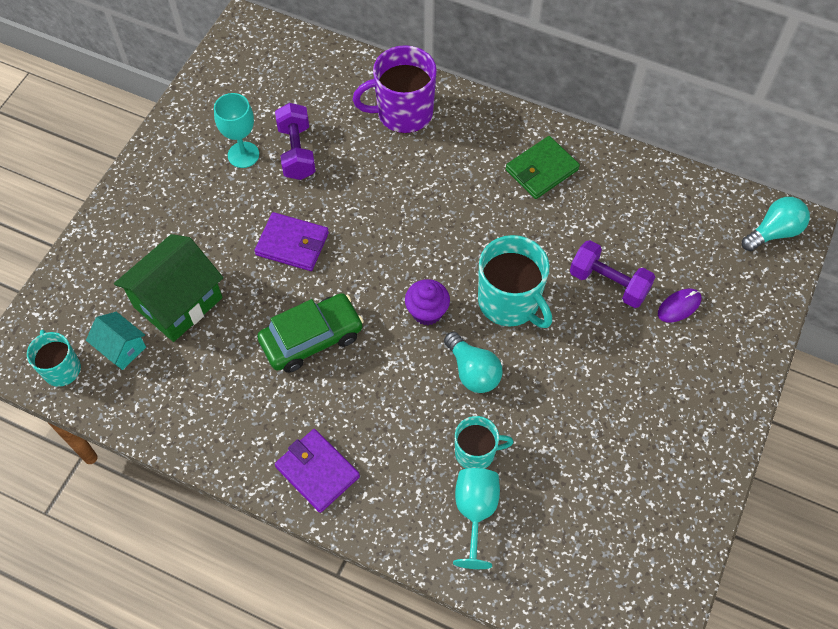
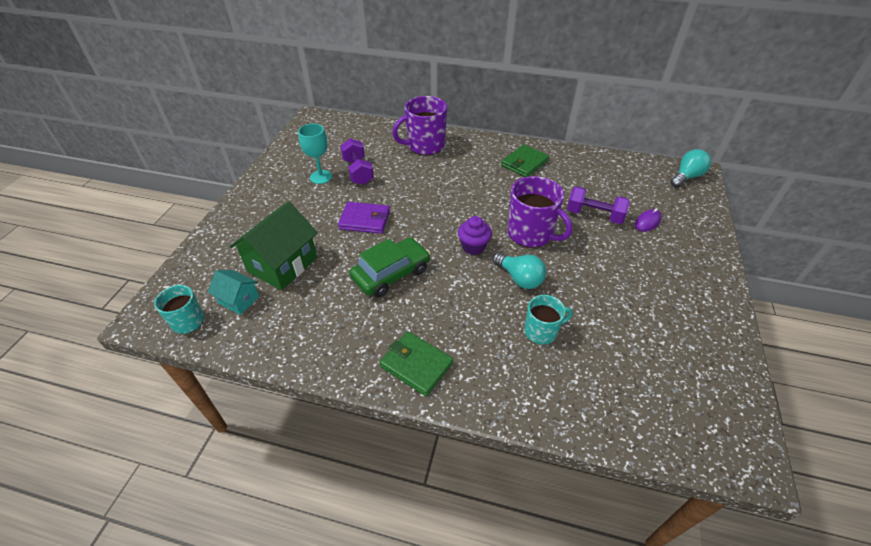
camera: 10 degrees left, 15 degrees down
(317, 472) = (416, 365): purple wallet -> green wallet
(475, 512) = (556, 375): turquoise goblet -> none
(510, 302) = (530, 234): turquoise mug -> purple mug

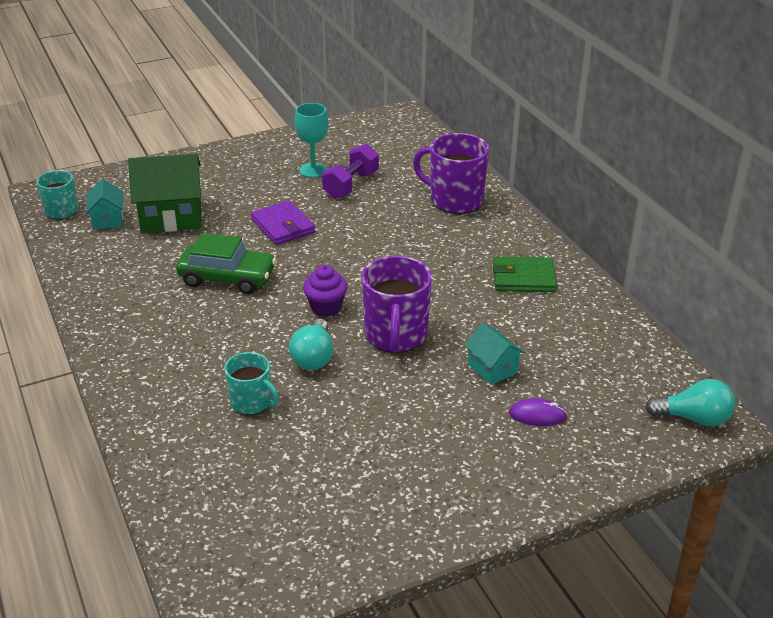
camera: 50 degrees right, 10 degrees down
(416, 365) = (131, 345): green wallet -> none
(594, 215) = (492, 368): purple dumbbell -> turquoise house

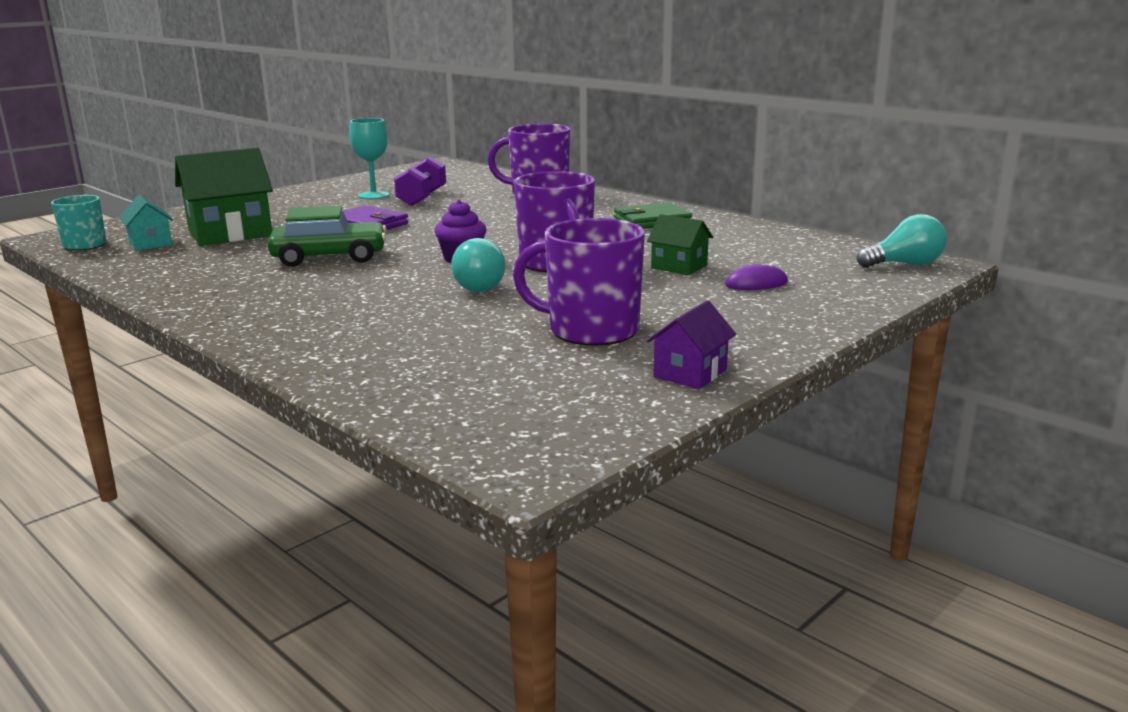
camera: 20 degrees left, 15 degrees down
(251, 402) = (430, 321): turquoise mug -> none
(360, 450) = (591, 330): none -> purple mug
(394, 534) = (690, 373): none -> purple house
(492, 368) = (679, 267): turquoise house -> green house

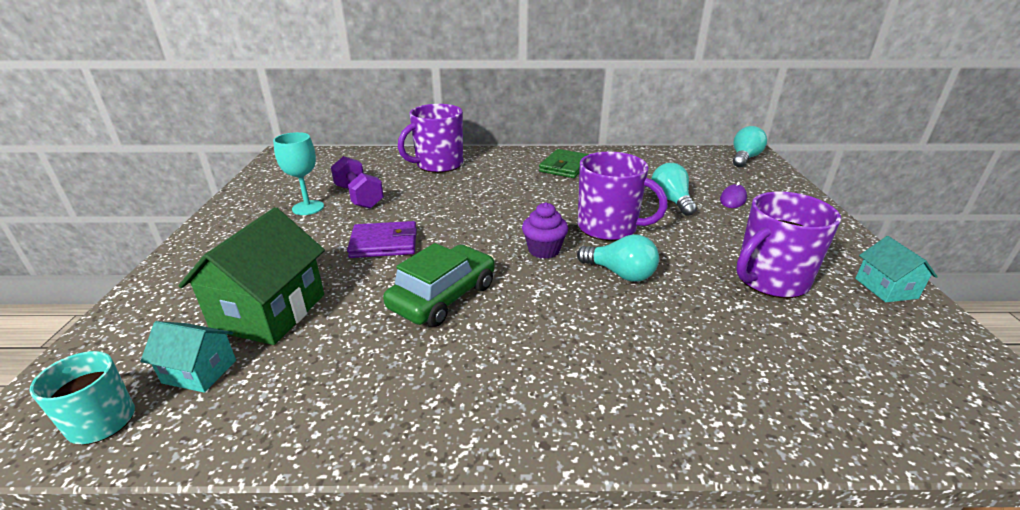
camera: 45 degrees left, 10 degrees up
(679, 267) = (671, 201): green house -> turquoise light bulb
(690, 373) = (886, 288): purple house -> turquoise house

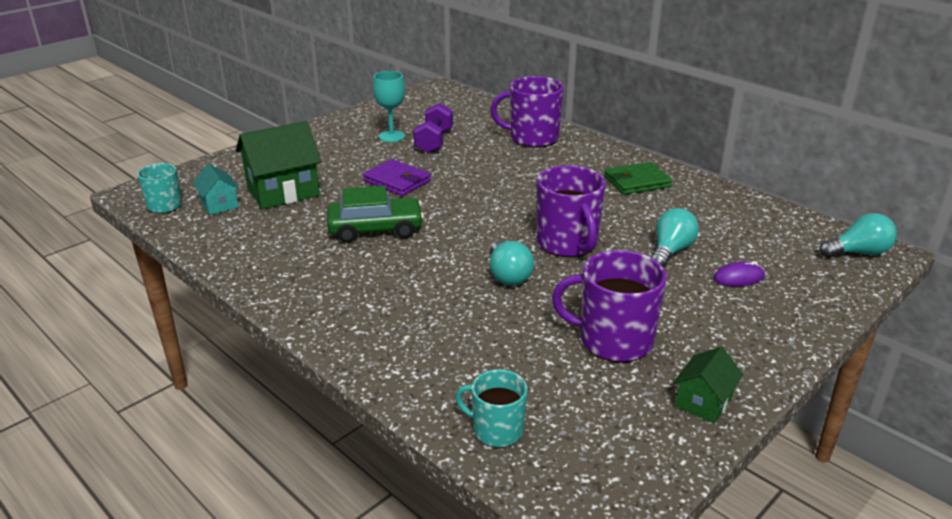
camera: 45 degrees right, 0 degrees up
(544, 250) = (487, 234): purple cupcake -> none
(872, 411) = (496, 430): none -> turquoise mug
(886, 288) = (703, 402): turquoise house -> green house

